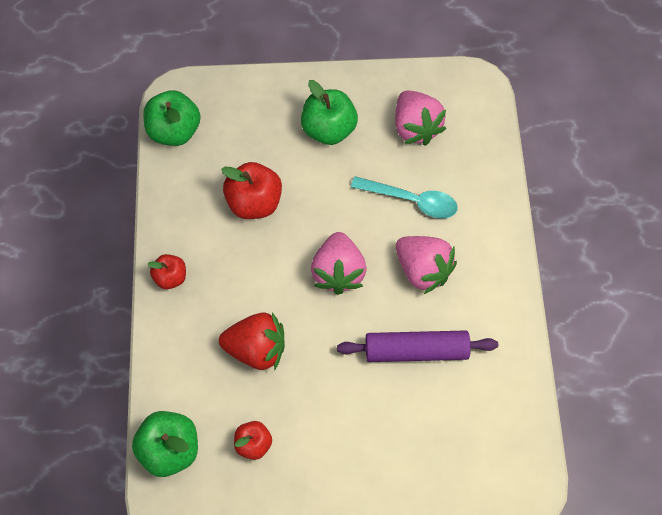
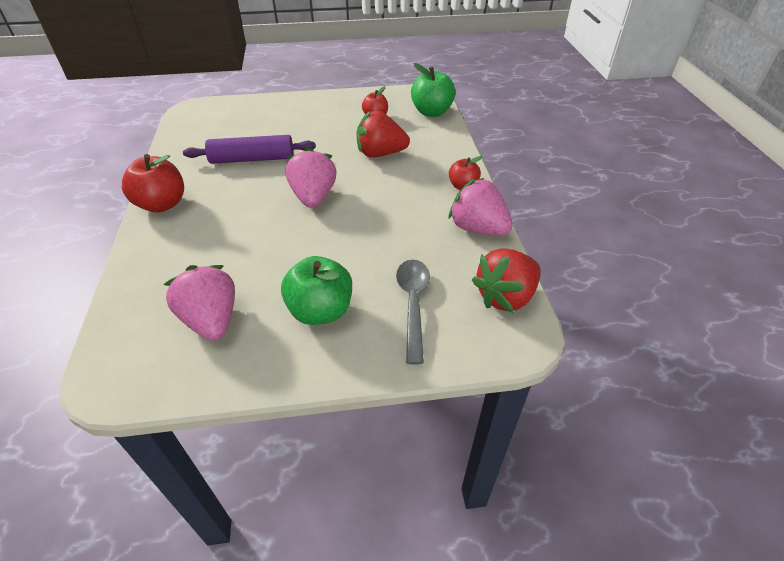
camera: 175 degrees right, 20 degrees down
(174, 131) = (505, 297): green apple -> red strawberry
(252, 130) = (413, 303): none -> grey spoon
(254, 202) = (398, 239): red apple -> red apple (162, 204)
(412, 201) = (233, 250): turquoise spoon -> none
(422, 270) = (235, 202): pink strawberry -> pink strawberry (477, 228)

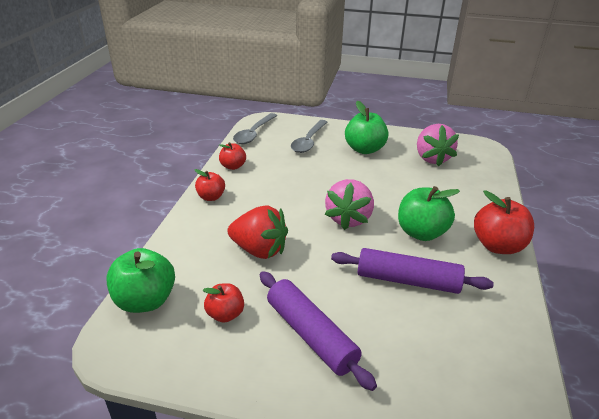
camera: 160 degrees left, 10 degrees down
(238, 200) = (421, 232): none -> green apple
(315, 119) = (311, 335): none -> purple rolling pin
(477, 228) = (233, 166): pink strawberry -> red apple
(505, 297) = (253, 134): red strawberry -> grey spoon

